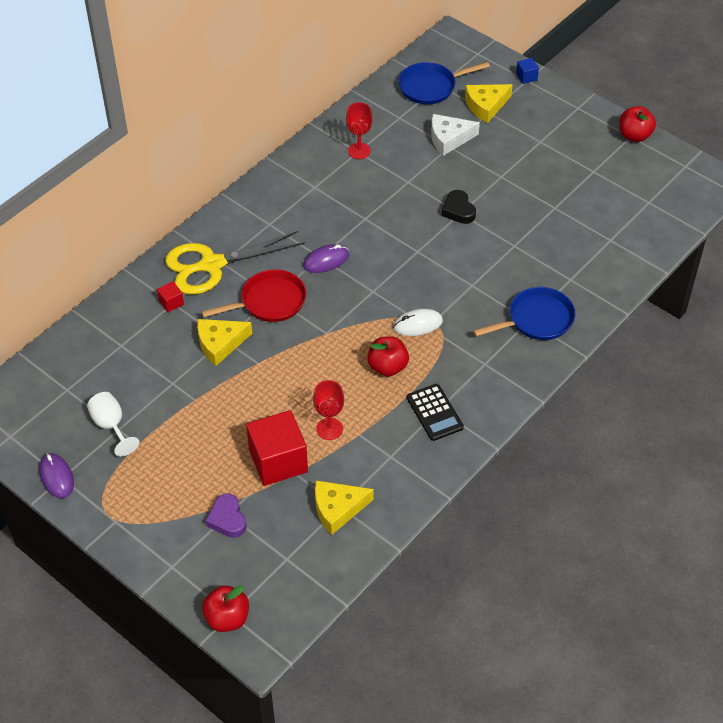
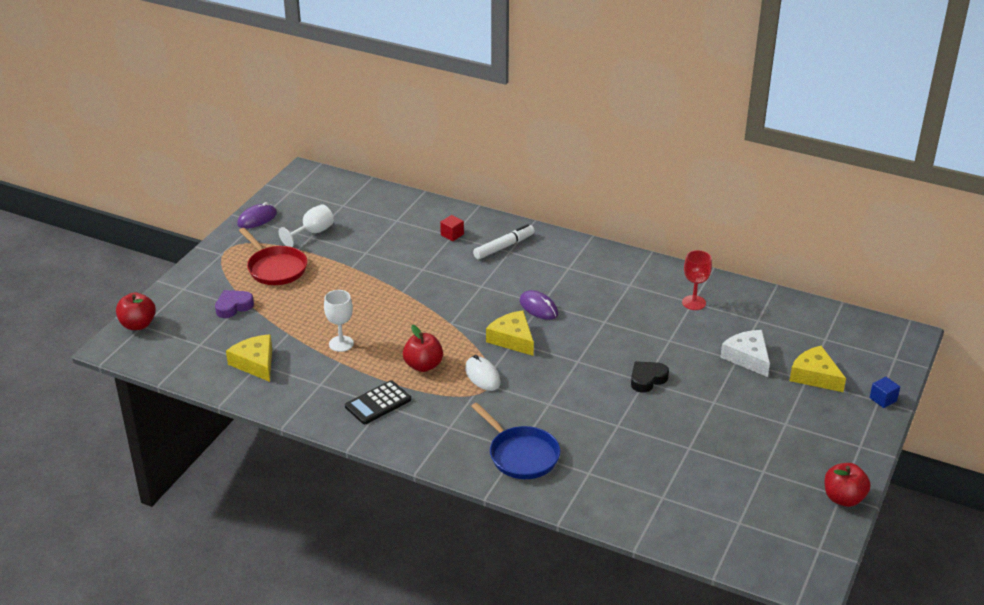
camera: 75 degrees right, 15 degrees down
(212, 265) = (504, 247): yellow scissors -> white marker
(220, 344) = (416, 268): yellow cheese -> yellow cheese (512, 339)
(269, 301) = (474, 285): red pan -> red pan (275, 268)
(278, 461) = (298, 322): red cube -> none
(329, 429) = (341, 344): red goblet -> white goblet
(430, 87) = (817, 333): blue pan -> none

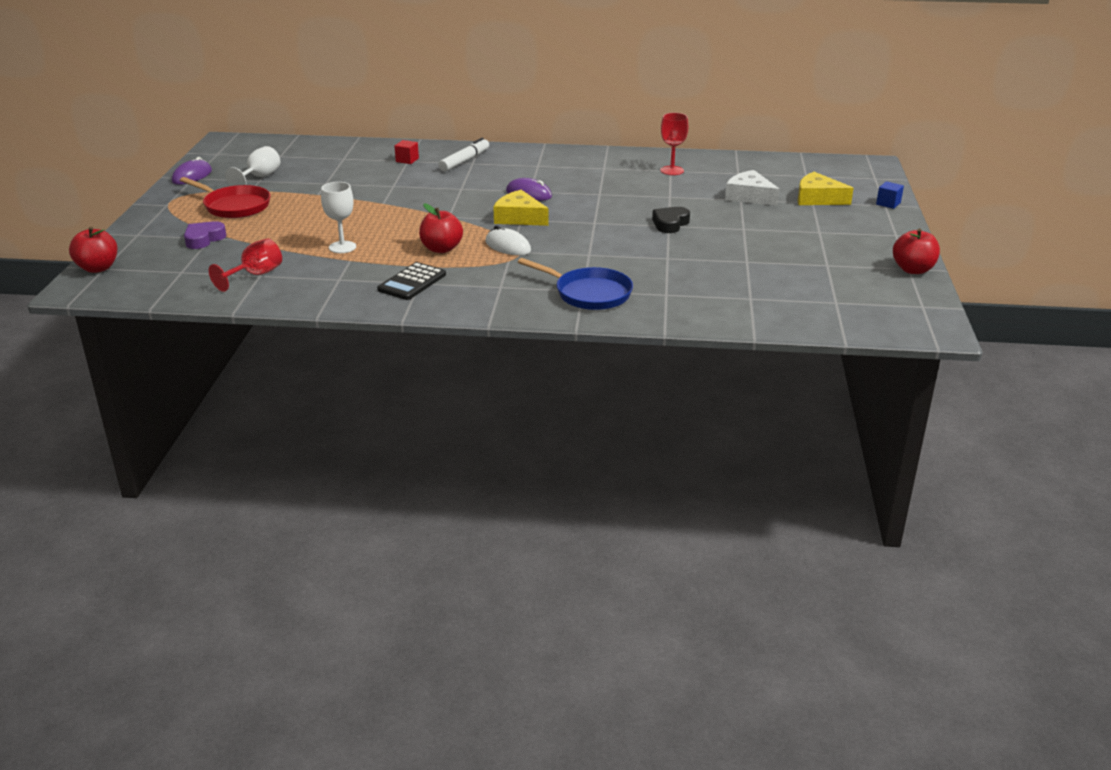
camera: 20 degrees left, 5 degrees down
(255, 363) = (255, 275): yellow cheese -> red goblet

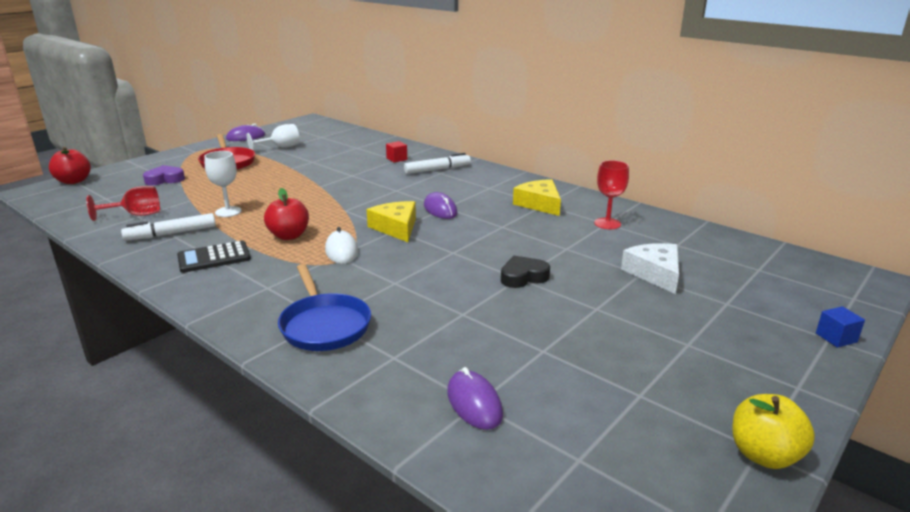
camera: 35 degrees right, 5 degrees down
(329, 278) = (171, 234): none -> white marker
(749, 299) = (474, 403): none -> purple mouse
(817, 198) = (739, 301): yellow cheese -> yellow cheese (539, 204)
(913, 270) = (764, 455): red apple -> yellow apple

